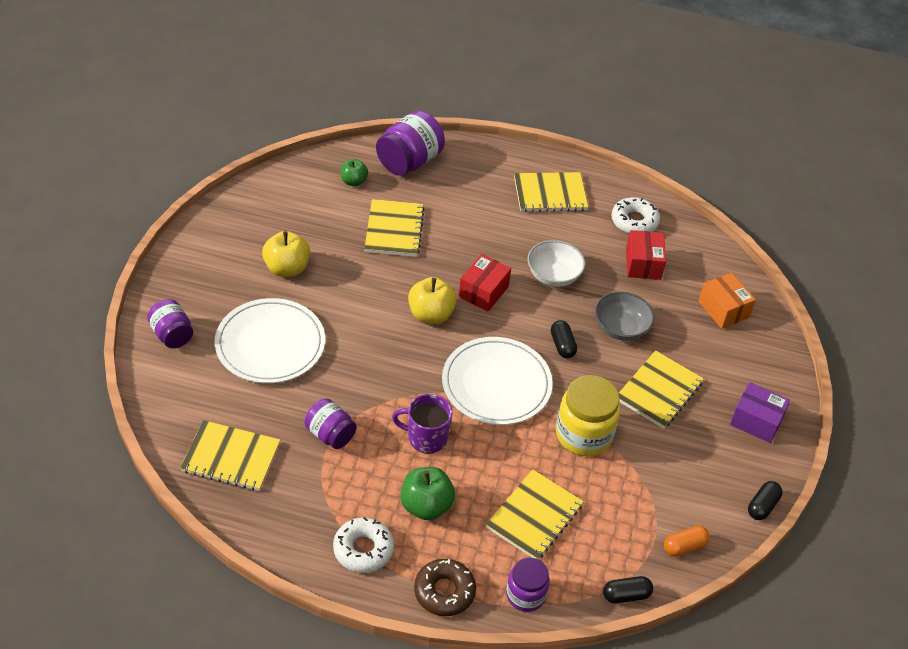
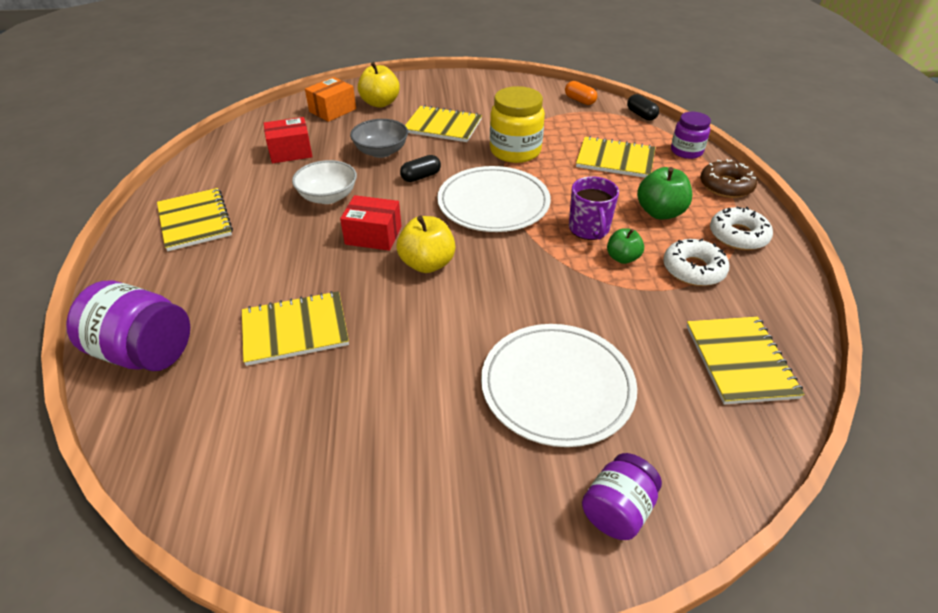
camera: 105 degrees left, 5 degrees down
(287, 268) = (414, 418): yellow apple -> yellow apple (380, 103)
(330, 434) = (641, 292): purple jar -> none
(353, 181) = (199, 401): green apple -> green apple (622, 258)
(634, 221) = (229, 164): white donut -> white donut (693, 269)
(756, 421) = (445, 88): purple box -> none
(762, 506) = (519, 79): black capsule -> none

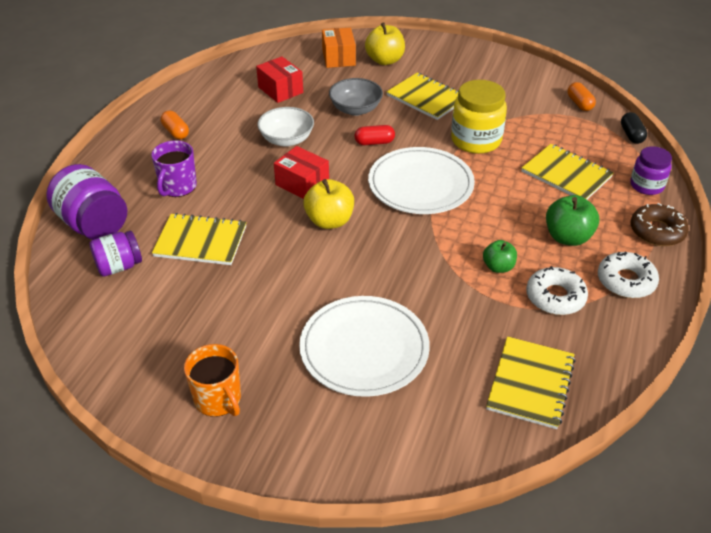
camera: 25 degrees right, 0 degrees up
(195, 221) = (176, 132): yellow notebook -> orange capsule
(290, 152) = (280, 90): red box -> red box turned 45 degrees clockwise
(332, 110) = (338, 58): orange box -> orange box turned 75 degrees counterclockwise
(421, 177) = (374, 142): black capsule -> red capsule
(434, 514) = (218, 399): none -> orange mug
(589, 229) = (488, 233): purple mug -> purple mug (178, 187)
(617, 510) = (344, 446): purple jar -> purple jar (119, 266)

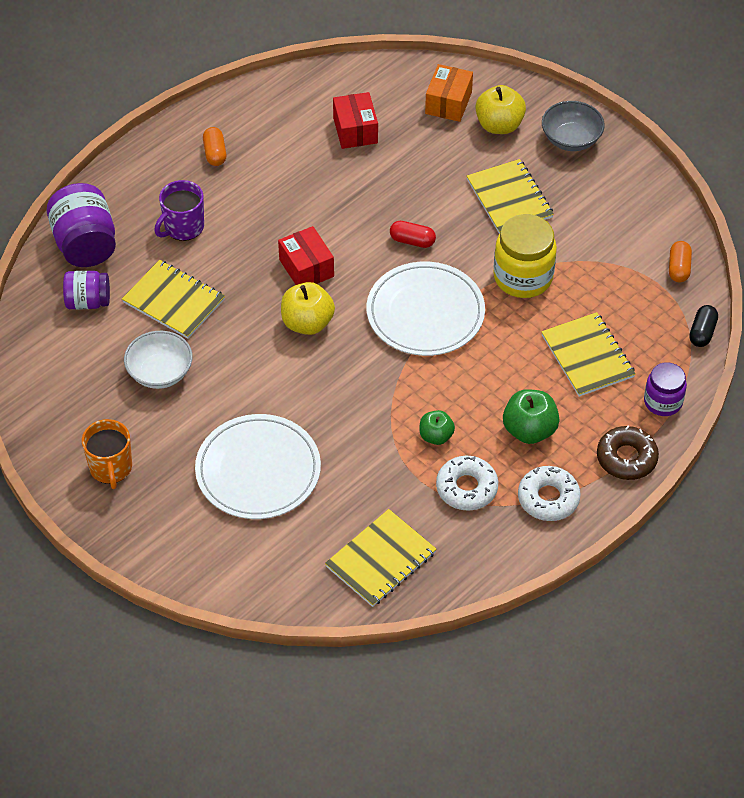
camera: 25 degrees right, 10 degrees up
(286, 140) = (323, 204): white bowl -> white bowl (160, 372)
(355, 109) = (420, 187): grey bowl -> grey bowl (571, 139)

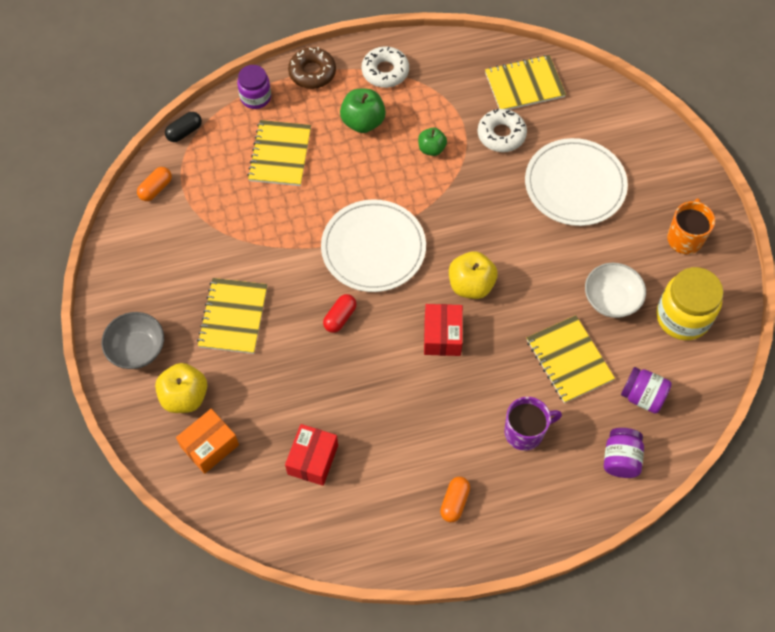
camera: 150 degrees left, 10 degrees up
(85, 244) = (620, 459): purple jar -> purple jar, size x0.63
(412, 241) = (340, 317): red capsule -> red capsule turned 75 degrees clockwise
(466, 488) = (435, 103): white donut -> white donut (501, 135)
(523, 277) = (277, 240): yellow jar -> yellow jar (682, 317)

